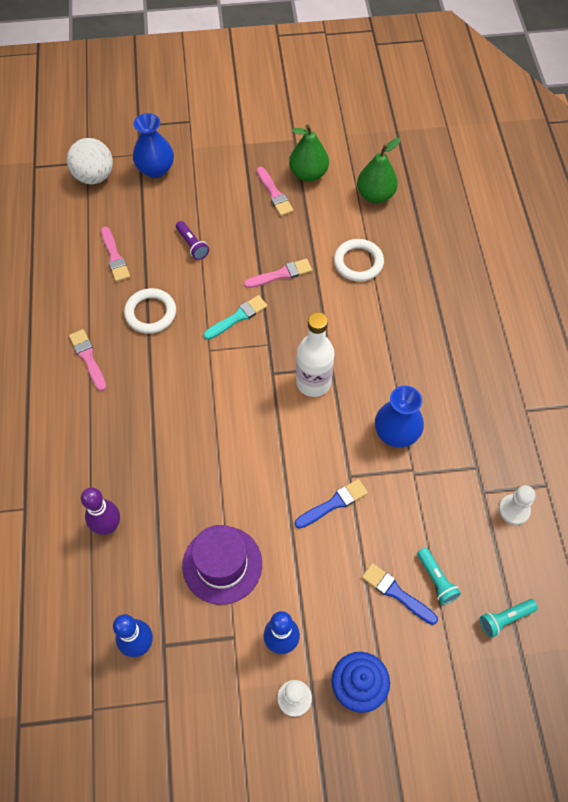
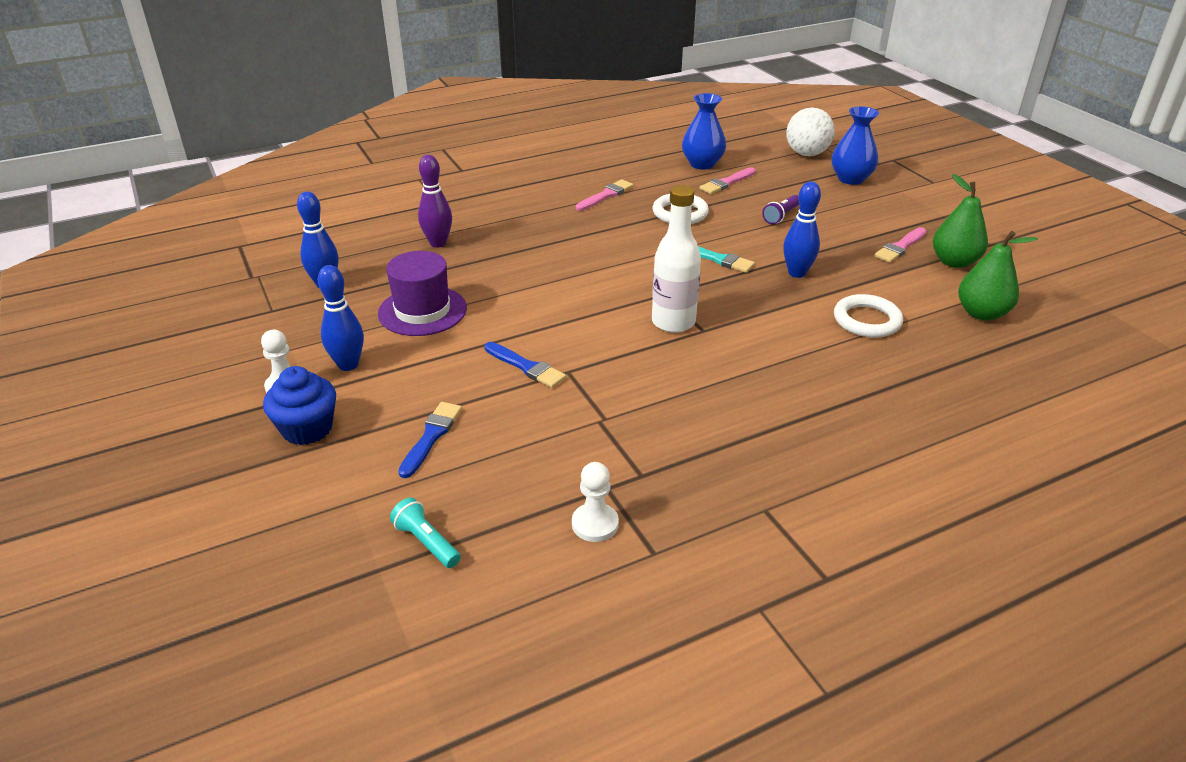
camera: 70 degrees right, 25 degrees down
(281, 274) = (797, 273): pink brush -> blue bowling pin
(396, 433) = (647, 395): blue vase -> blue vase (702, 164)
(436, 580) = (460, 467): turquoise flashlight -> none

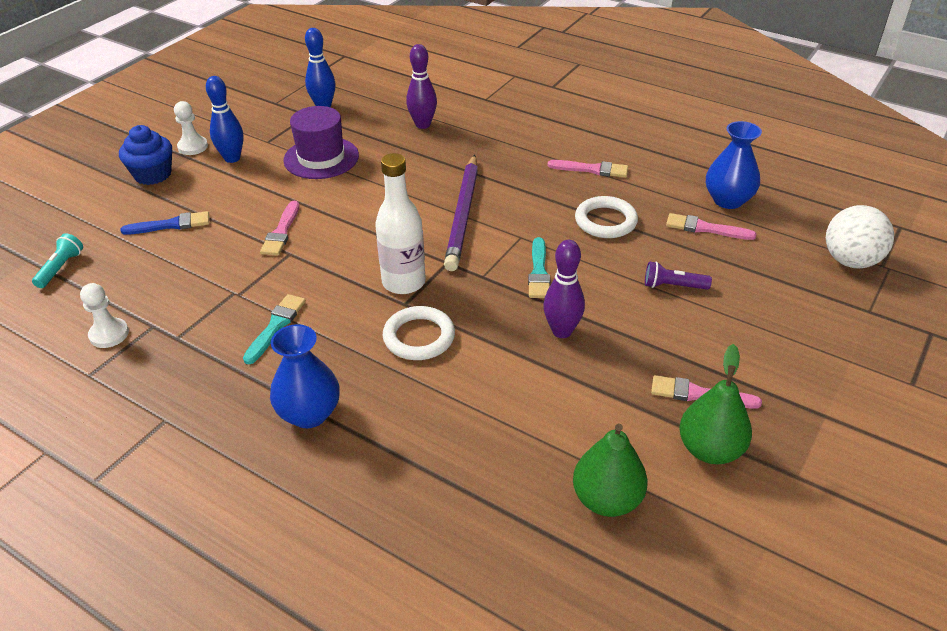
camera: 60 degrees right, 5 degrees up
(526, 367) = (281, 232): blue brush -> pink brush
(605, 267) = (463, 215): none -> purple pencil
(676, 407) = (276, 326): none -> turquoise brush
(797, 273) = (562, 331): blue bowling pin -> purple bowling pin
(851, 179) = (828, 312): blue vase -> blue vase (309, 414)
(867, 320) = (511, 407): white ring -> white ring (419, 337)

